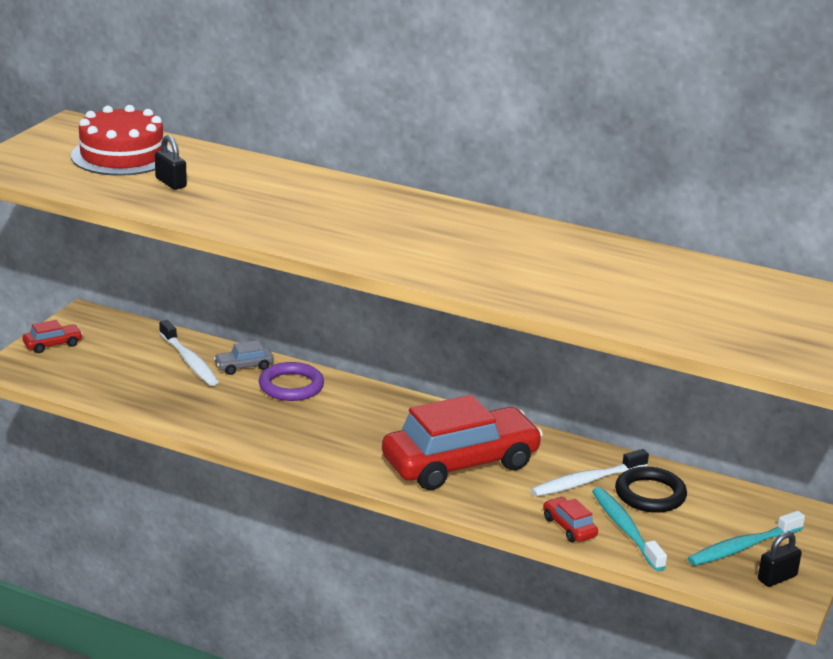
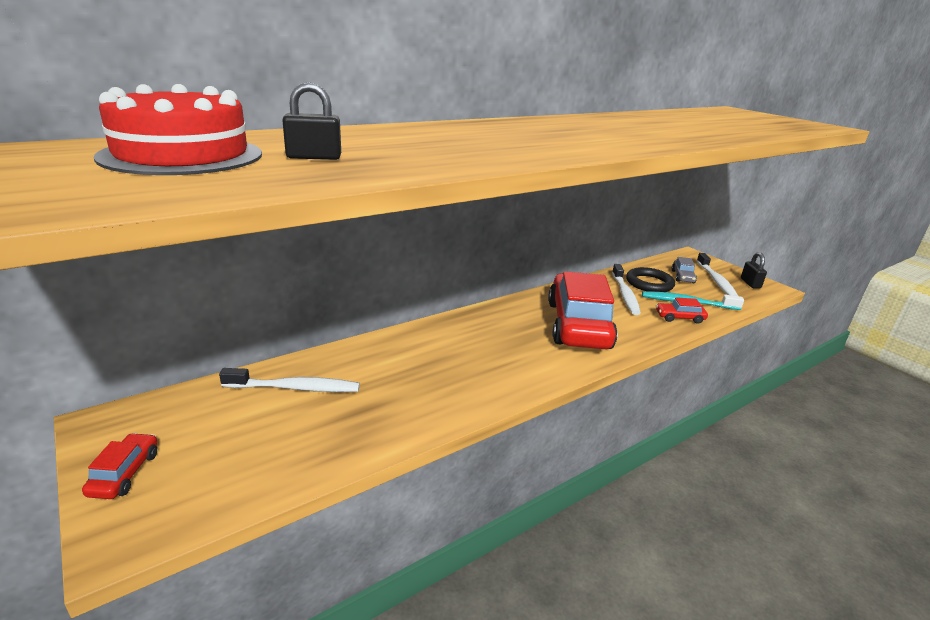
camera: 60 degrees left, 0 degrees up
(244, 366) = (343, 363): grey car -> grey car (682, 277)
(291, 386) = (402, 352): purple ring -> none
(743, 547) = (716, 280): turquoise toothbrush -> white toothbrush

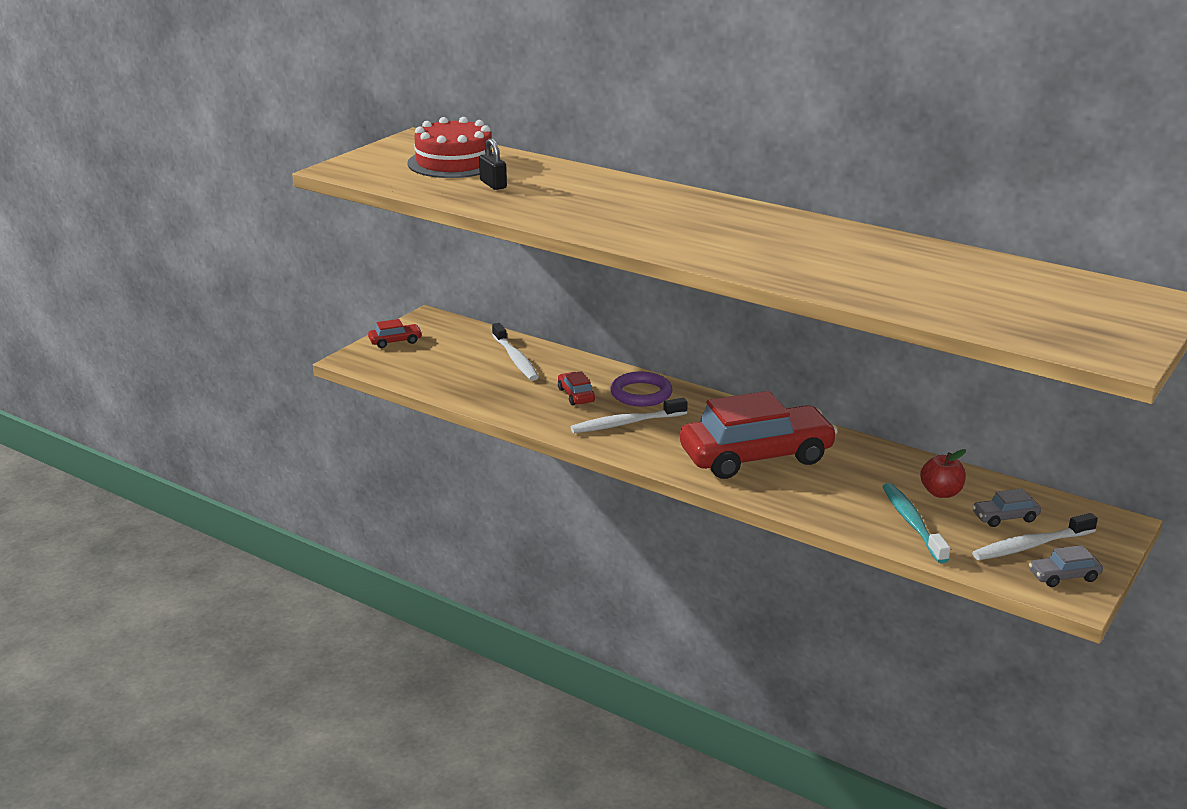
camera: 70 degrees right, 0 degrees up
(438, 340) = (641, 393): none -> purple ring
(625, 294) = (878, 478): white toothbrush -> white toothbrush (626, 423)
(649, 283) = (941, 493): black ring -> red apple
(679, 318) = (856, 518): red car -> red car (576, 395)
(750, 283) = (1064, 576): black padlock -> grey car

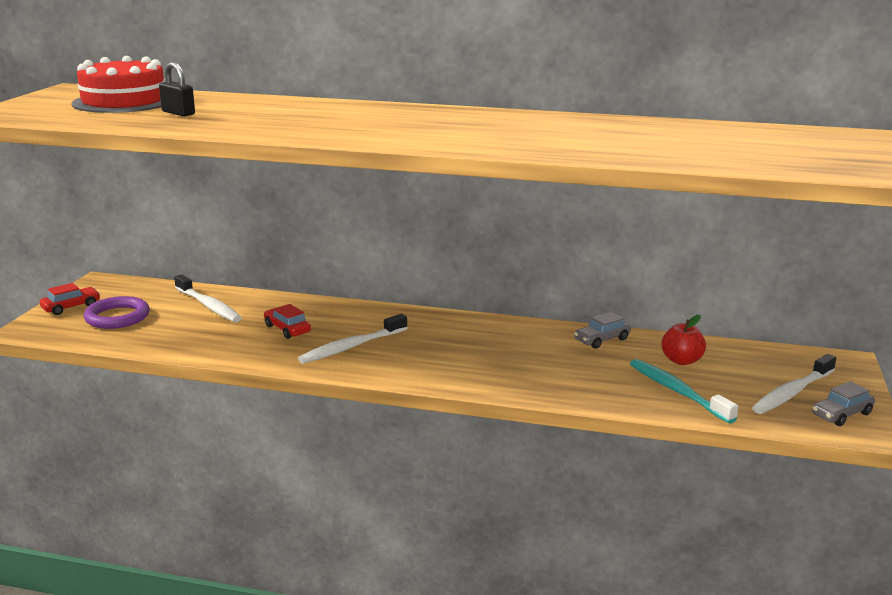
camera: 20 degrees left, 5 degrees down
(641, 393) = (352, 318): purple ring -> purple ring (117, 317)
(756, 456) = (495, 357): red car -> none
(1005, 517) = (751, 372): grey car -> grey car (602, 340)

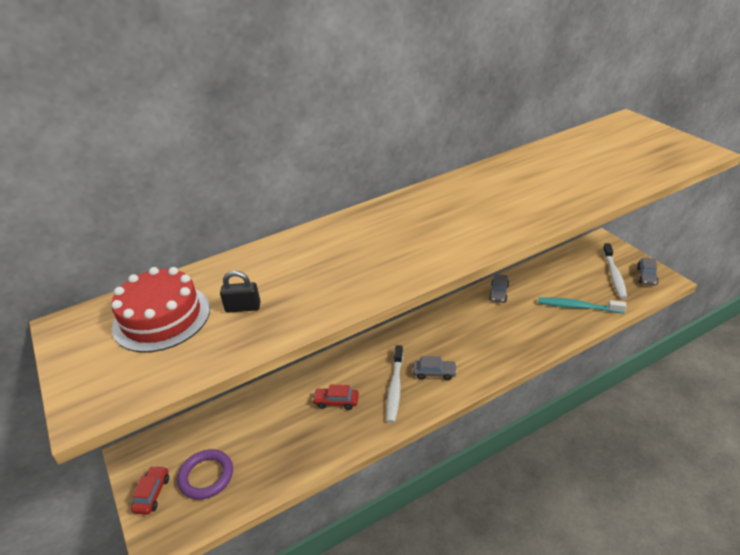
camera: 40 degrees left, 15 degrees up
(208, 306) = (253, 419): white toothbrush -> none
(407, 356) = (434, 373): none -> grey car
(681, 360) = (549, 284): red apple -> none

